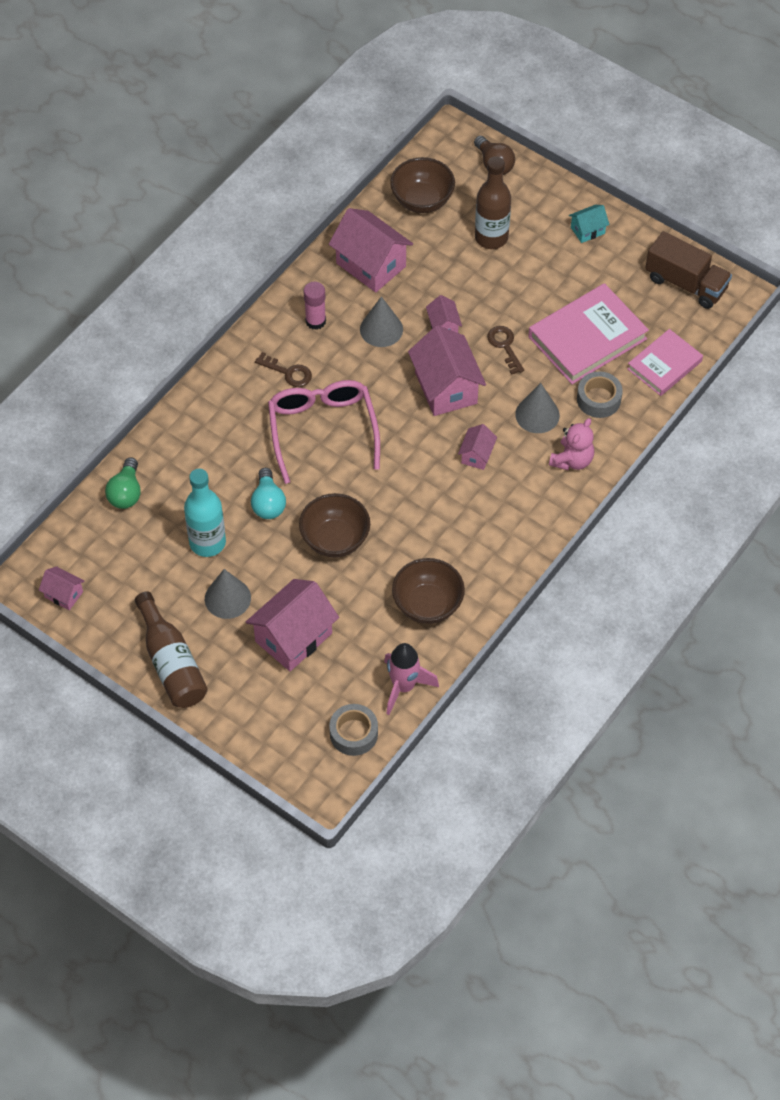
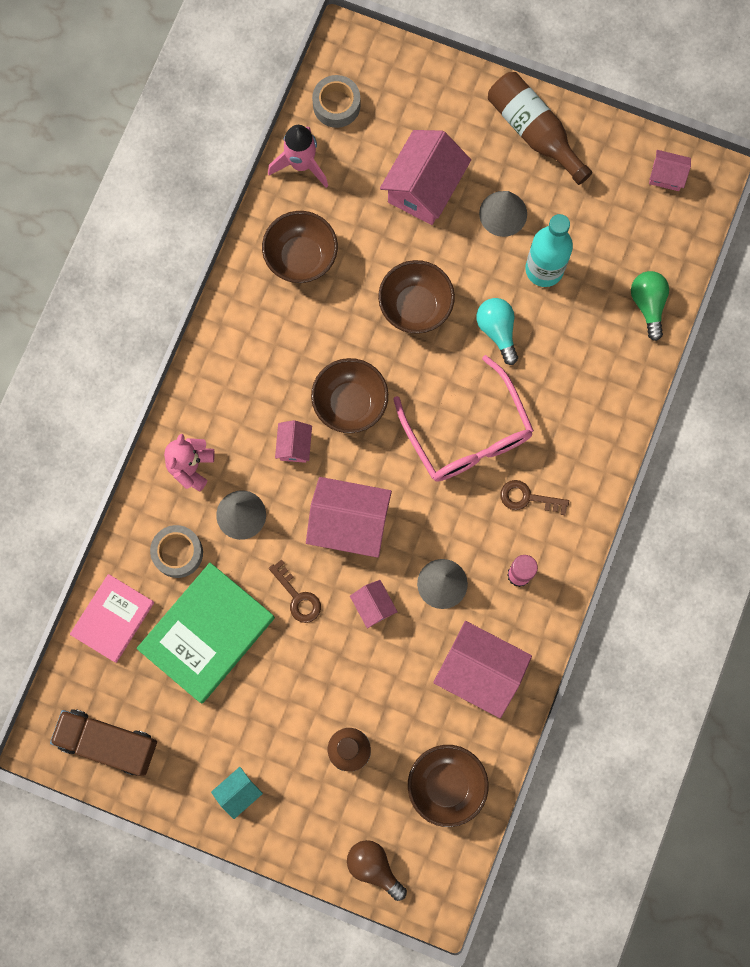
camera: 165 degrees right, 20 degrees up
(418, 476) = (350, 403): none -> brown bowl
(446, 388) = (349, 523): pink house -> pink house turned 45 degrees counterclockwise
(587, 338) = (207, 633): pink book -> green book

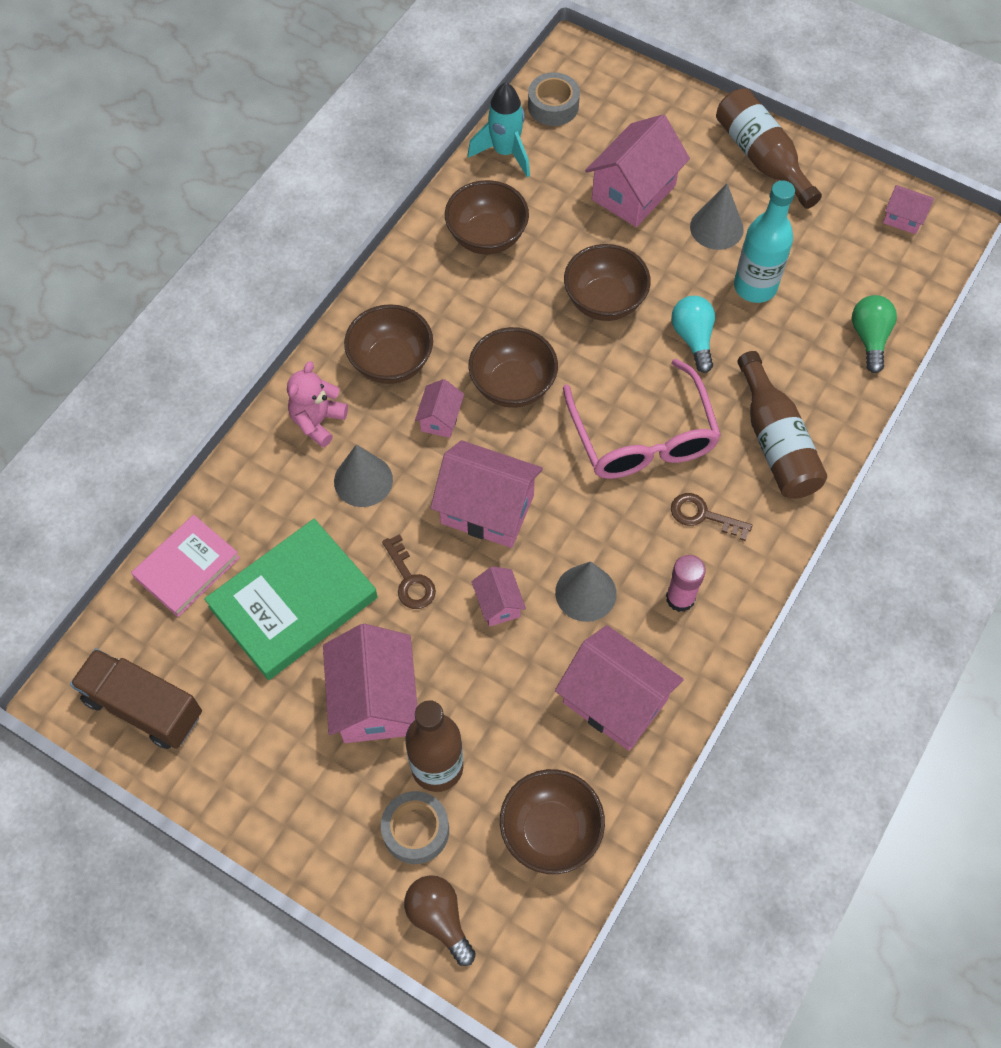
camera: 10 degrees right, 15 degrees down
(178, 553) = (280, 509): grey tape -> grey tape (416, 830)
(238, 792) = (288, 794): turquoise house -> none
(242, 398) = (391, 362): none -> brown bowl
(290, 704) = (374, 700): none -> pink house
(301, 164) = (505, 152): pink rocket -> turquoise rocket
(579, 419) = (775, 442): none -> brown bottle

